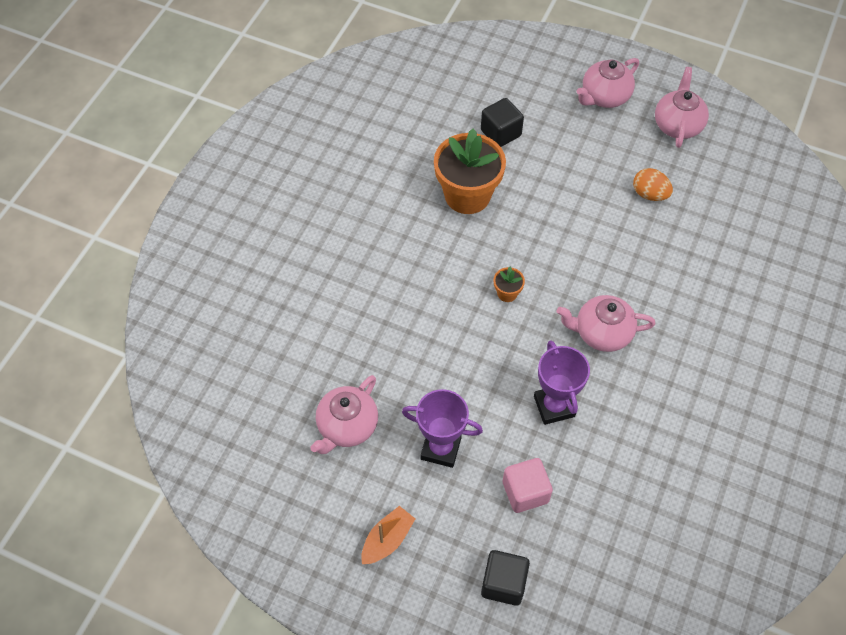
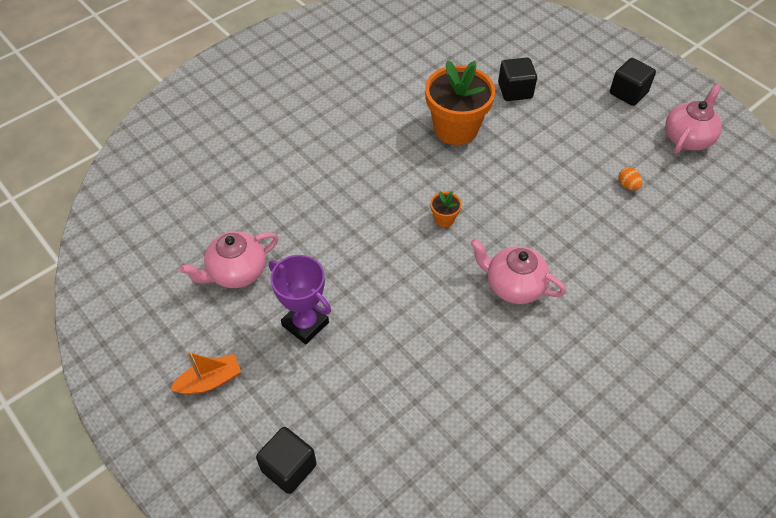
camera: 25 degrees right, 5 degrees down
(525, 492) = (358, 394): pink cube -> none
(554, 406) = (430, 331): purple trophy -> none
(604, 97) = (628, 93): pink teapot -> black cube
(649, 194) = (628, 185): orange egg -> orange egg, size x0.65

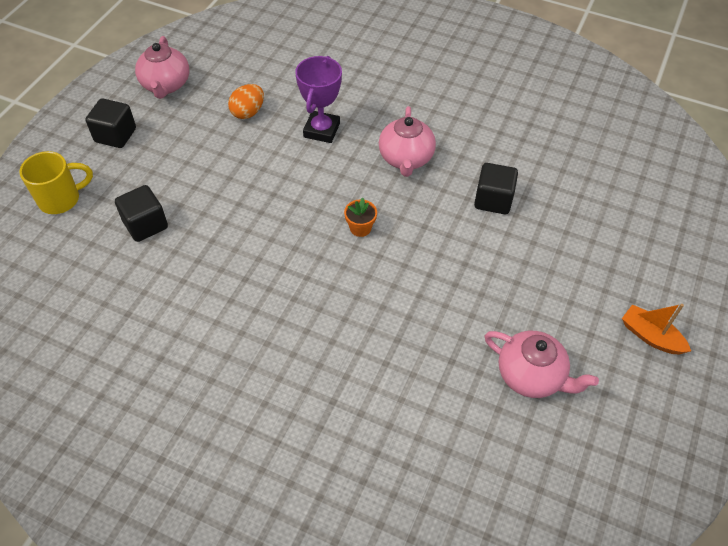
camera: 115 degrees left, 0 degrees up
(289, 467) = (669, 244): black cube -> black cube (493, 200)
(305, 324) = (544, 289): purple trophy -> purple trophy (321, 130)
(456, 128) = (229, 258): orange flower pot -> none
(564, 52) = (61, 199): none -> yellow mug
(628, 185) = (248, 112): orange egg -> orange egg, size x1.53
(688, 138) = (166, 85): pink teapot -> pink teapot turned 105 degrees counterclockwise

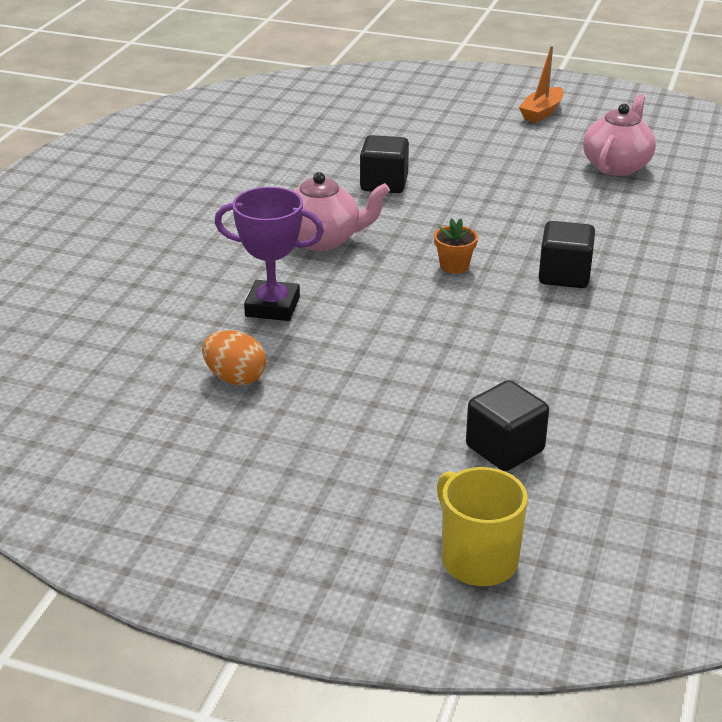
camera: 95 degrees left, 20 degrees down
(115, 135) = (304, 522): black cube -> black cube (564, 275)
(166, 85) = (162, 481): pink teapot -> none

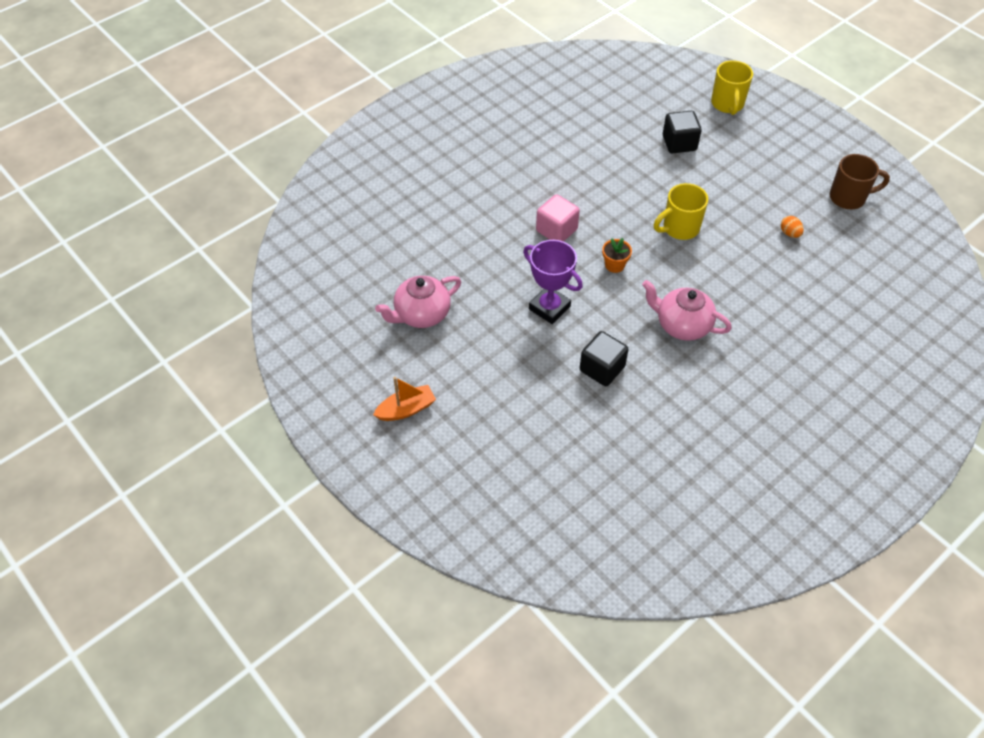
camera: 150 degrees left, 20 degrees up
(156, 464) = (849, 198): none -> brown mug
(235, 378) = (789, 233): orange egg -> orange egg, size x0.65
(272, 307) = (745, 277): purple trophy -> purple trophy (549, 308)
(404, 330) = (679, 228): none -> yellow mug
(564, 275) = (556, 230): black cube -> pink cube

